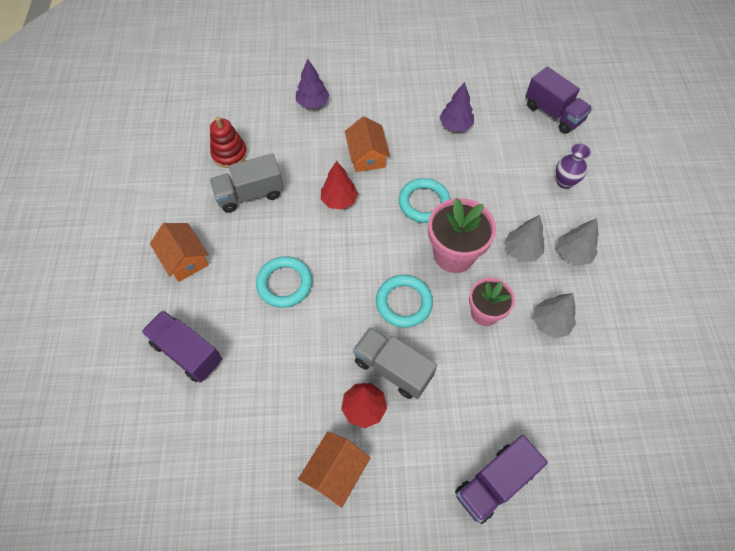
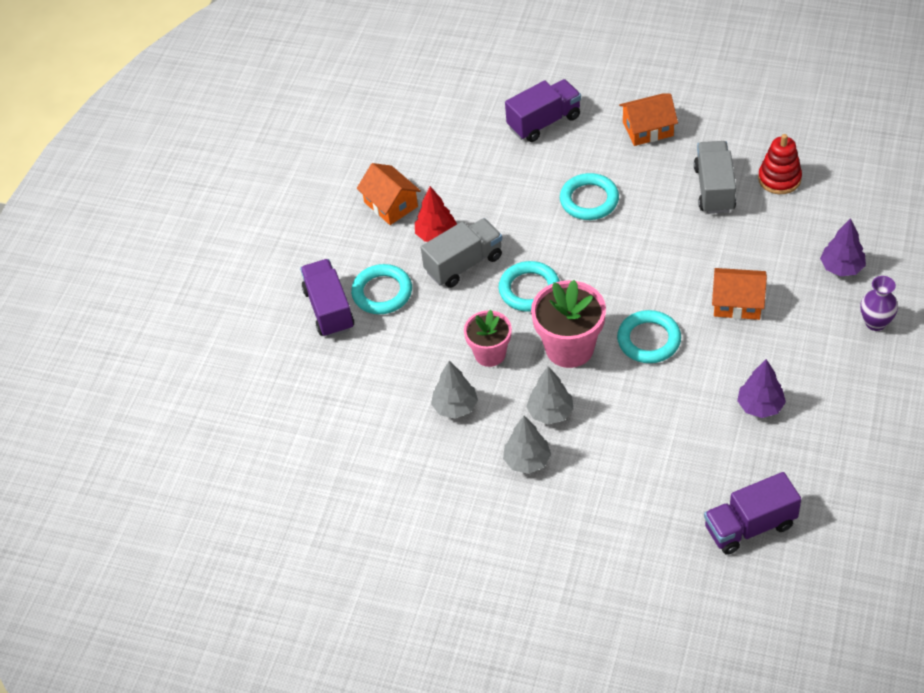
camera: 115 degrees right, 10 degrees down
(339, 200) = (679, 264): red tree -> none
(453, 435) = (382, 292): none -> turquoise ring
(564, 182) = (630, 493): purple vase -> purple vase (875, 323)

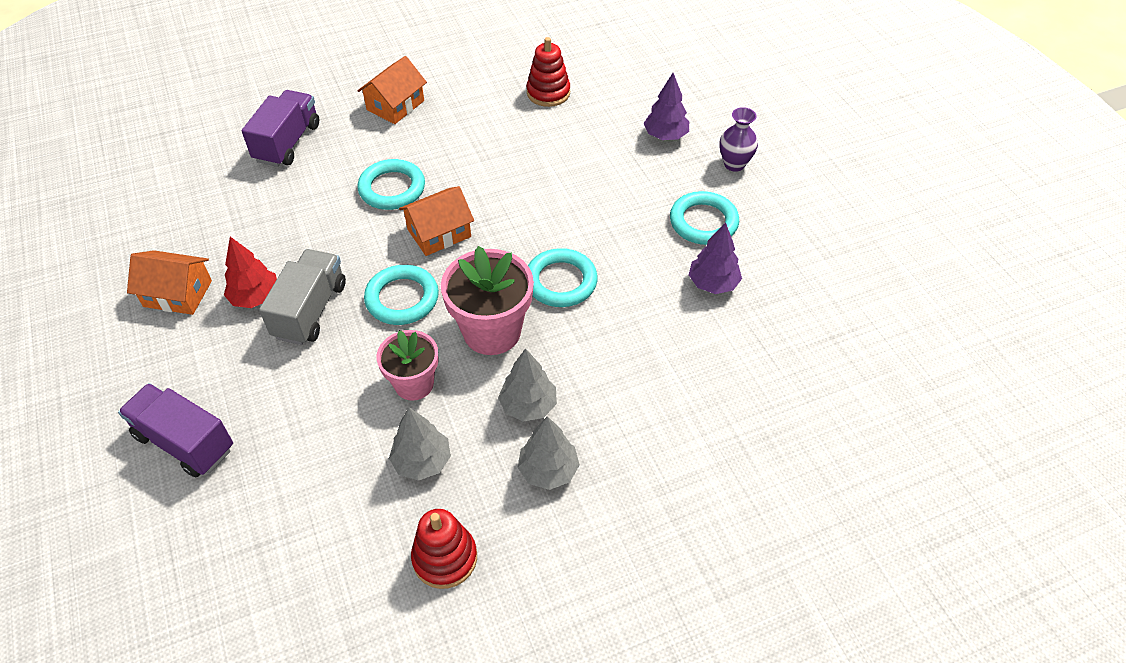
camera: 45 degrees left, 0 degrees up
(382, 292) = (238, 388): turquoise ring -> turquoise ring (703, 222)
(422, 472) = (445, 558): none -> red stacking toy
(714, 189) = (500, 126): grey truck -> none
(737, 303) = (609, 207): orange house -> orange house (439, 233)
(750, 526) = (810, 397): purple truck -> none

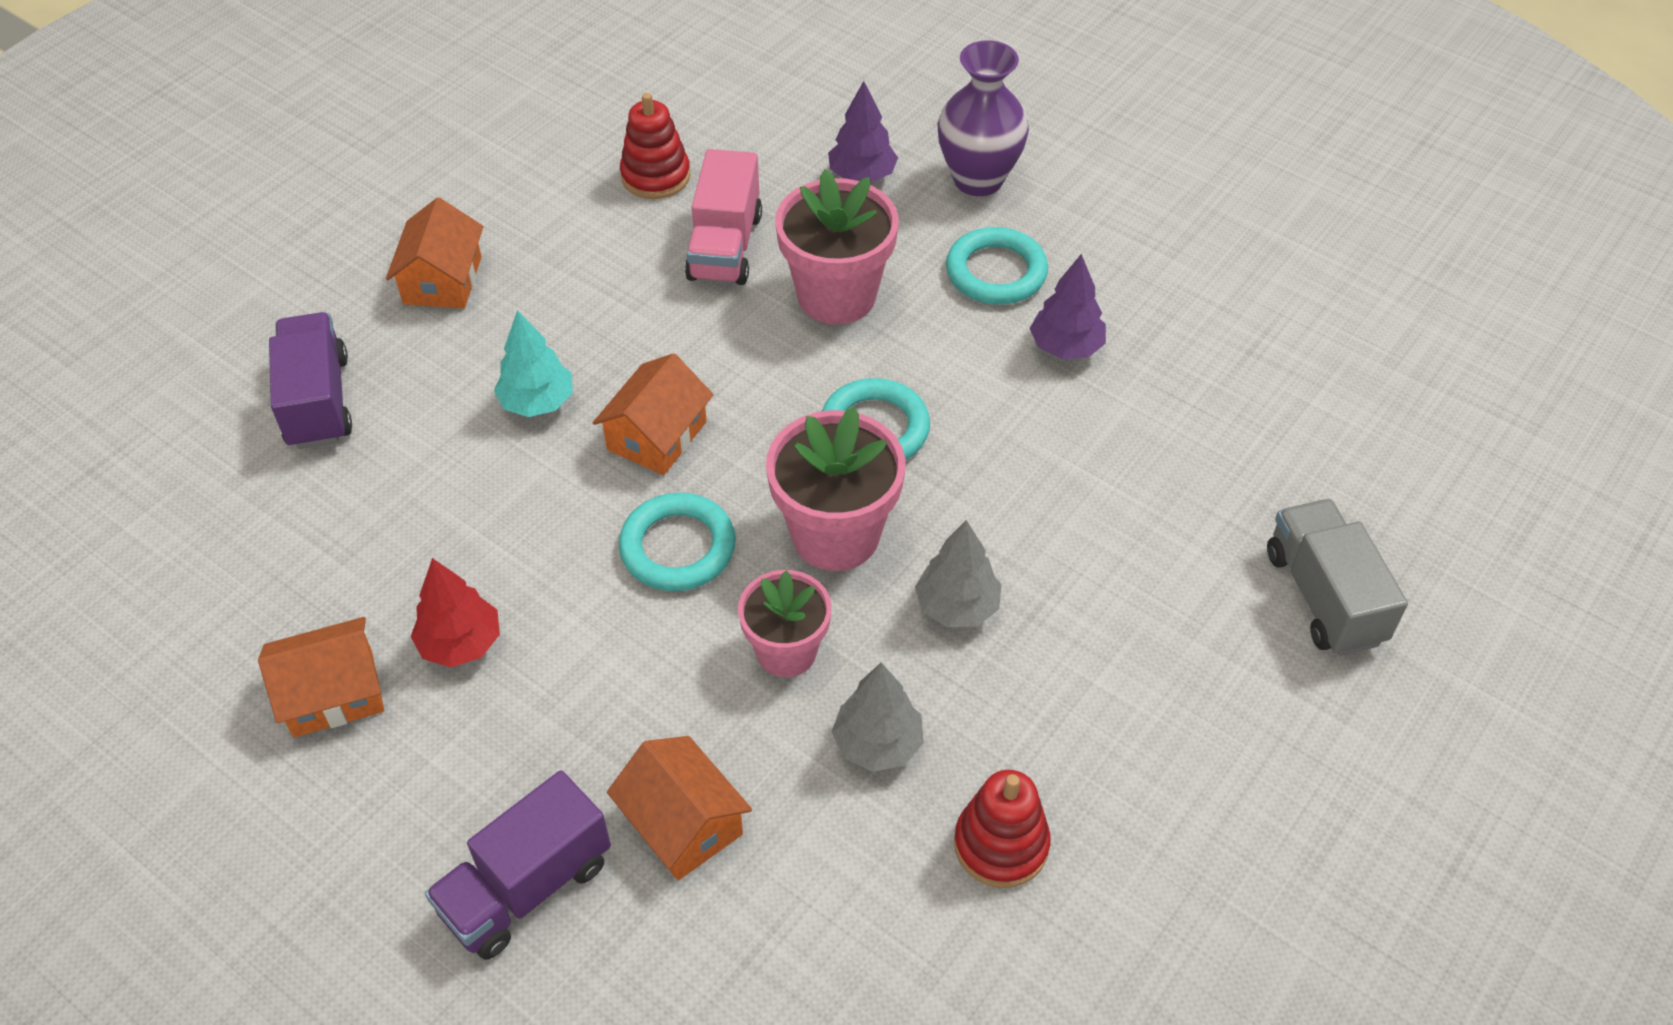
camera: 30 degrees left, 0 degrees up
(185, 442) = (526, 887): purple truck -> purple truck turned 45 degrees counterclockwise
(286, 450) = (683, 823): none -> orange house
(310, 310) = (559, 624): grey truck -> grey truck (1324, 597)
(392, 188) = (537, 402): turquoise ring -> turquoise tree
(548, 470) = (1043, 673): grey tree -> none
(556, 145) = (725, 246): none -> pink truck
(598, 197) = (836, 296): none -> pink flower pot
(734, 164) = (978, 179): purple vase -> purple vase, size x1.60

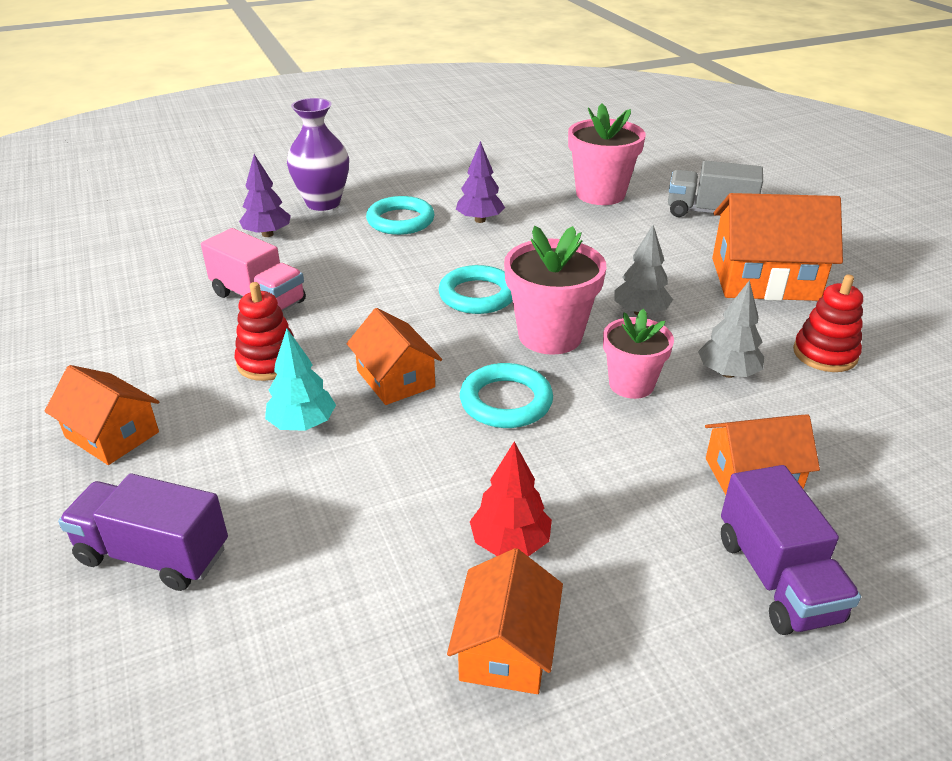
camera: 60 degrees left, 15 degrees down
(655, 176) = (154, 304): red stacking toy -> red stacking toy (268, 362)
(836, 296) = (354, 273): pink flower pot -> pink flower pot (600, 194)
(1160, 723) = (764, 279): none -> orange house

